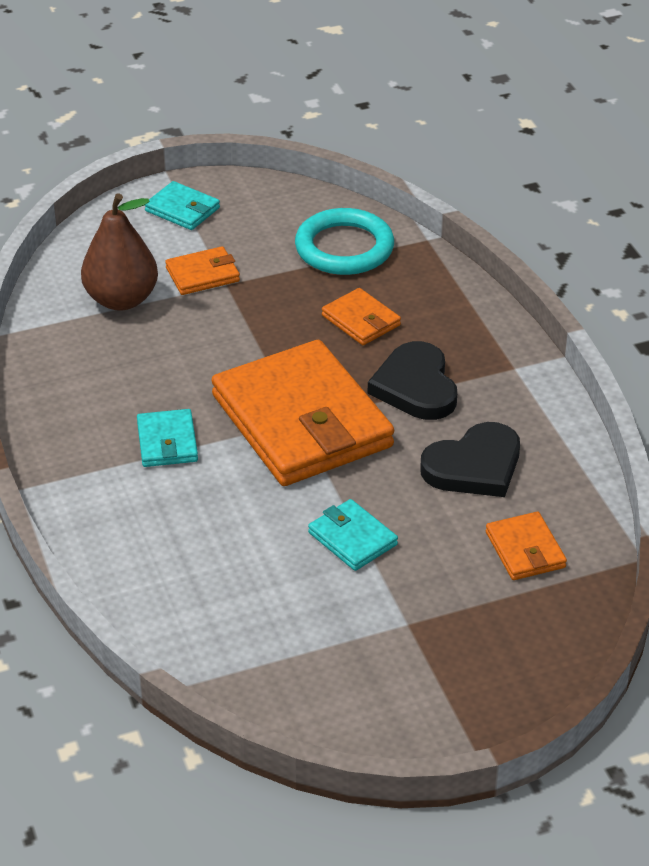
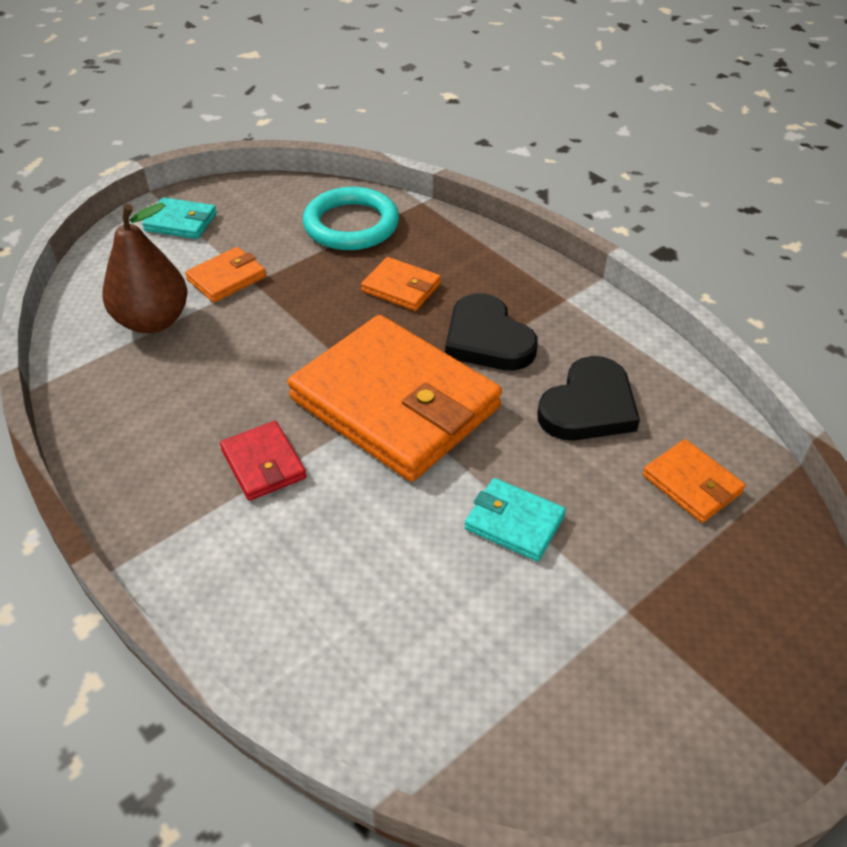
camera: 20 degrees left, 5 degrees up
(167, 442) = (263, 464): turquoise wallet -> red wallet

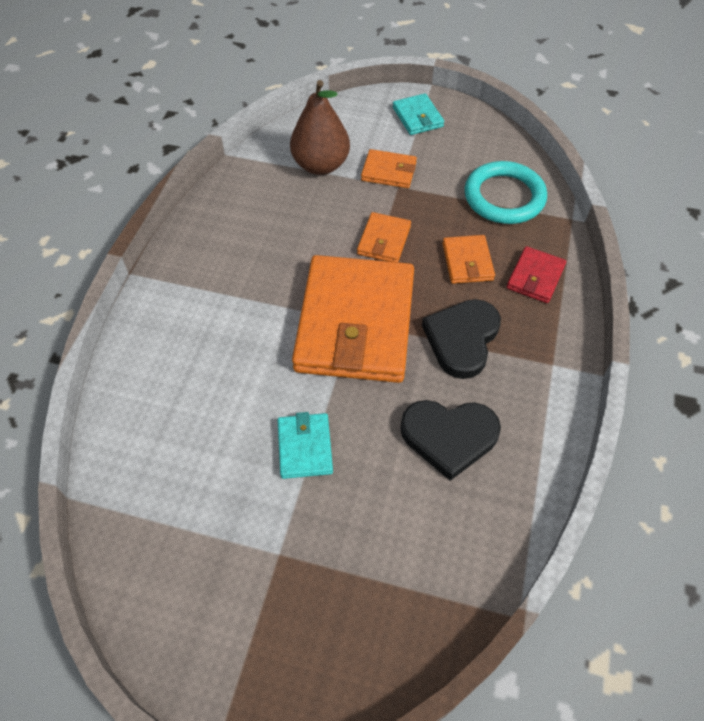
camera: 55 degrees right, 10 degrees up
(263, 464) = (252, 290): red wallet -> red wallet (535, 277)
(691, 484) = (425, 543): orange wallet -> orange wallet (384, 240)

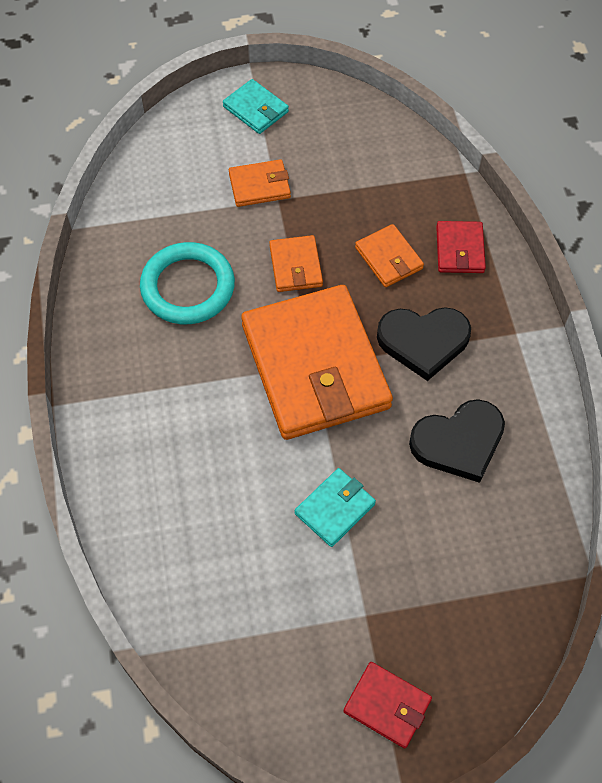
camera: 25 degrees left, 5 degrees up
(250, 648) = (387, 705): none -> red wallet
(305, 447) = (335, 509): turquoise wallet -> turquoise wallet turned 75 degrees clockwise
(320, 165) = (184, 204): brown pear -> none
(462, 339) = (423, 341): black heart -> black heart turned 90 degrees counterclockwise
(504, 197) = (389, 172): turquoise ring -> turquoise ring (188, 287)

